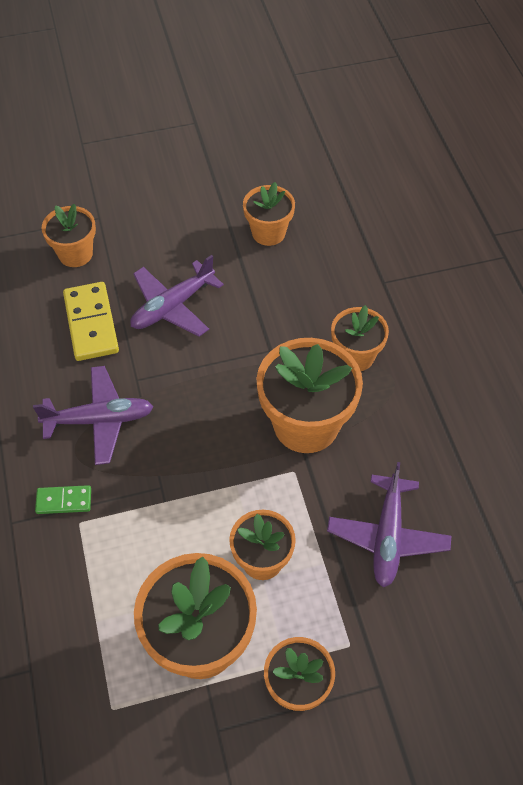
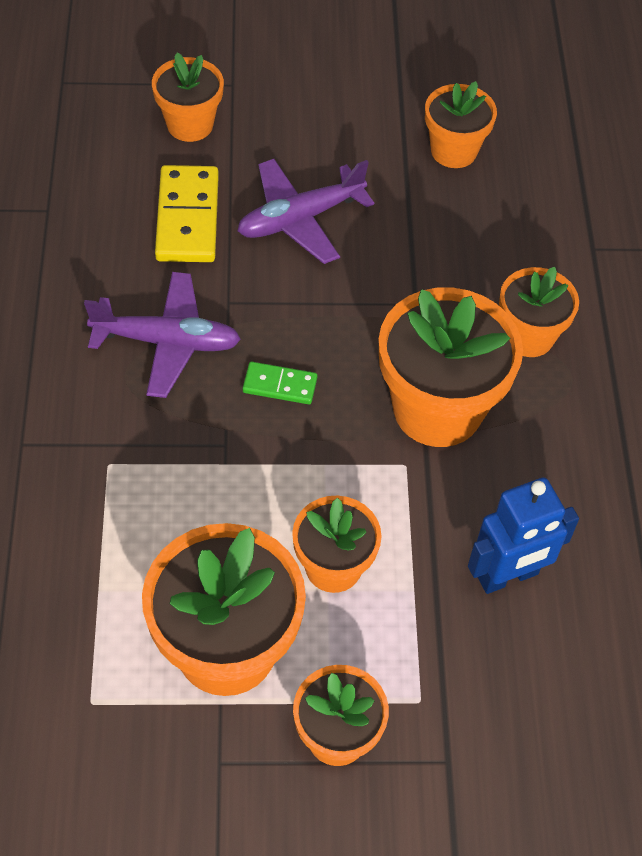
camera: 10 degrees right, 0 degrees up
(64, 501) = (95, 432): green domino -> green domino (280, 385)
(387, 536) = (508, 576): purple plane -> blue robot

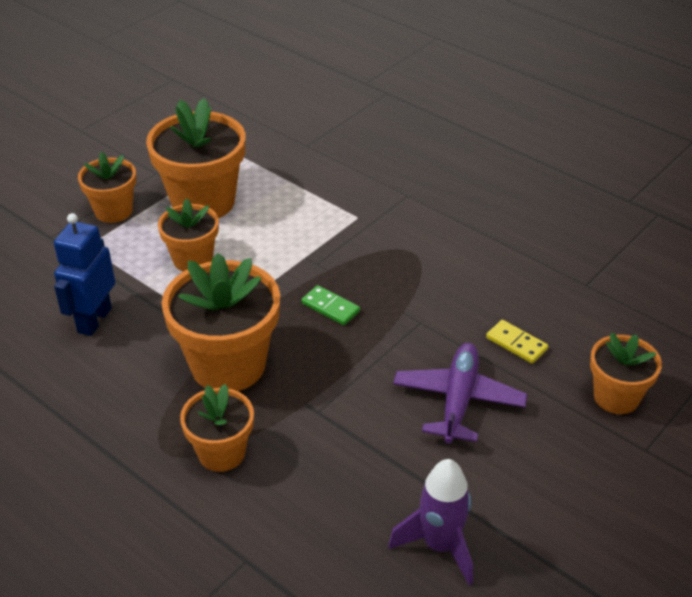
camera: 135 degrees right, 15 degrees down
(167, 342) = (417, 279): purple plane -> none
(187, 218) = (516, 343): yellow domino -> yellow domino, size x0.56
(280, 385) = (330, 307): green domino -> green domino turned 75 degrees clockwise
(453, 151) = (440, 545): orange flower pot -> purple rocket

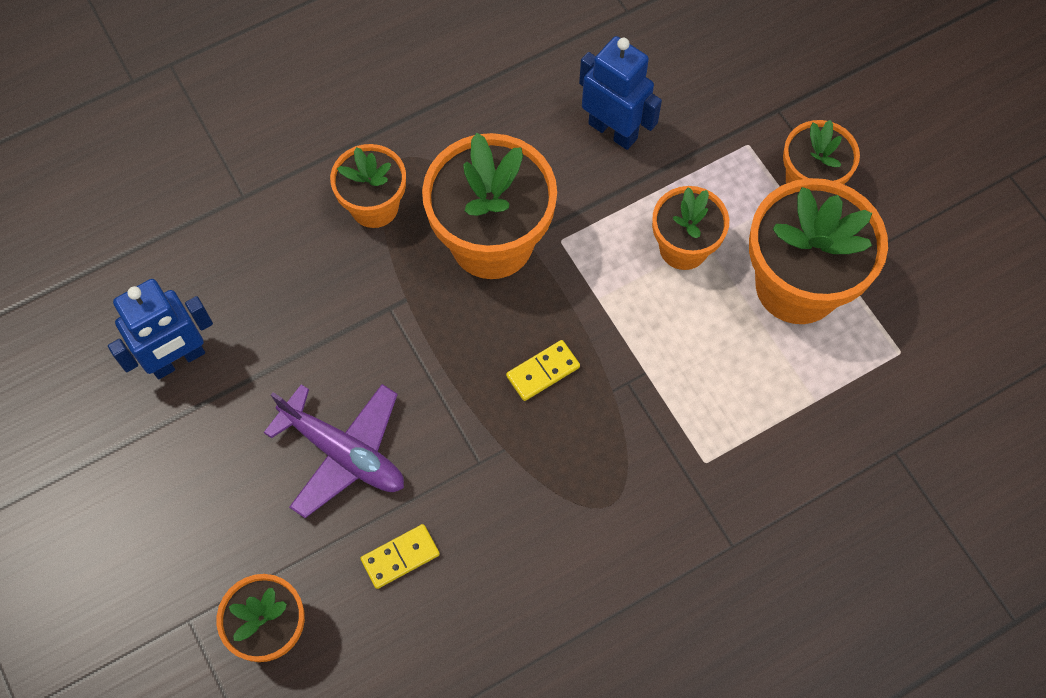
camera: 110 degrees right, 25 degrees up
(330, 307) = (543, 371): green domino -> yellow domino
(440, 545) = (178, 360): purple rocket -> blue robot

